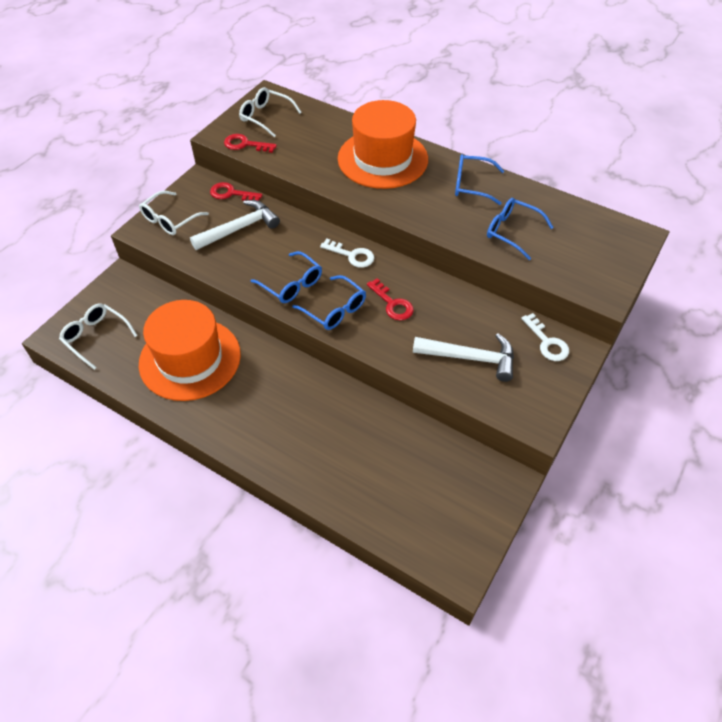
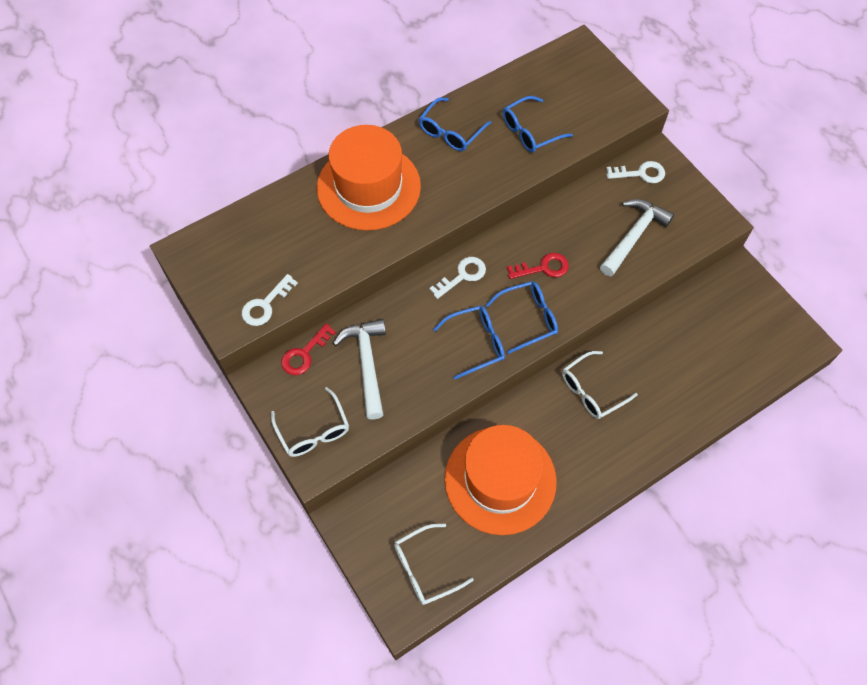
camera: 65 degrees left, 10 degrees up
(245, 144) = (265, 305): red key -> white key
(265, 117) = (226, 267): white glasses -> white glasses (591, 391)

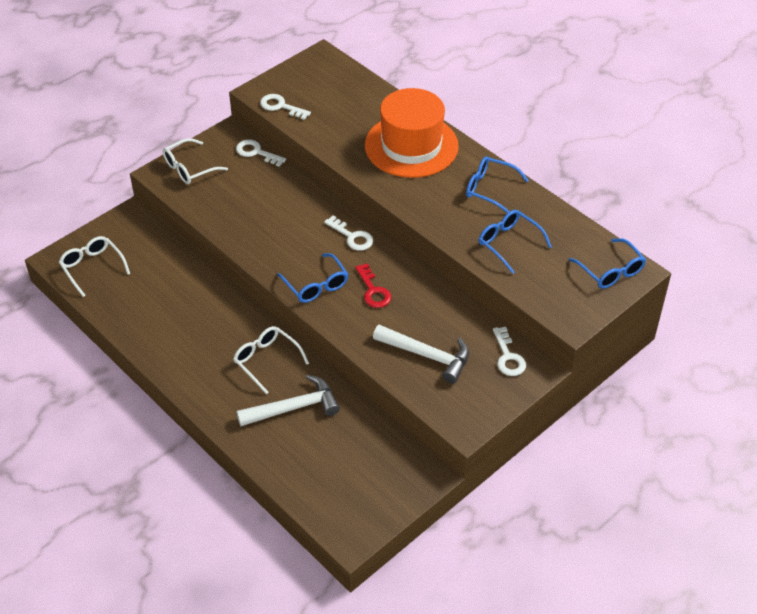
camera: 80 degrees right, 15 degrees down
(304, 354) = (256, 152): red key -> white key
(367, 364) = (252, 189): white hammer -> white hammer (293, 408)
(476, 343) = (284, 253): blue glasses -> blue glasses (611, 271)
(500, 480) = (172, 305): orange hat -> none

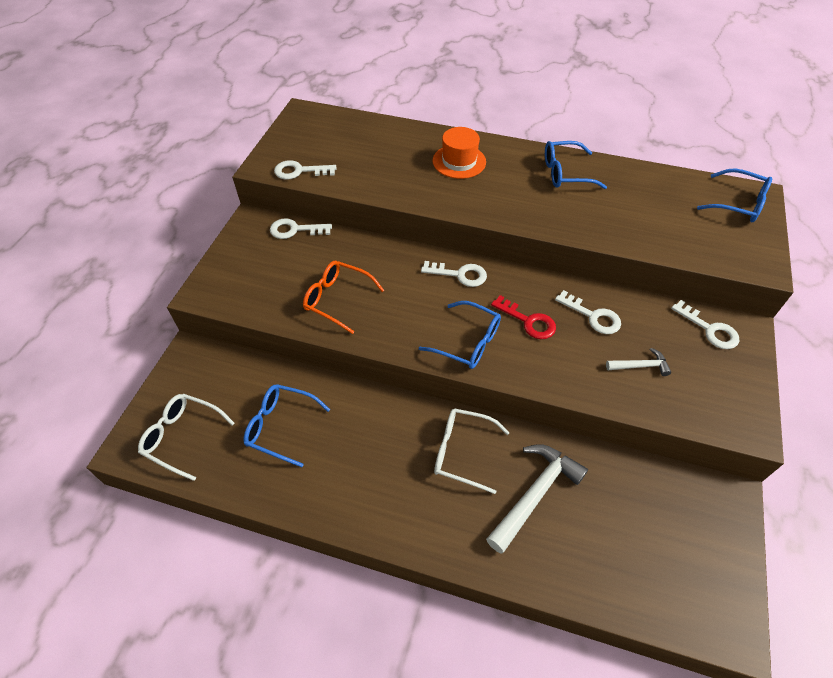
camera: 30 degrees left, 5 degrees up
(189, 168) = (234, 274): white glasses -> none
(248, 217) = (337, 299): none -> orange glasses
(411, 146) = (459, 161): orange hat -> orange hat, size x0.53
(426, 308) = (593, 316): none -> white key
(427, 355) = (640, 366): white hammer -> white hammer, size x0.52
(508, 243) = (631, 215): blue glasses -> blue glasses (280, 426)

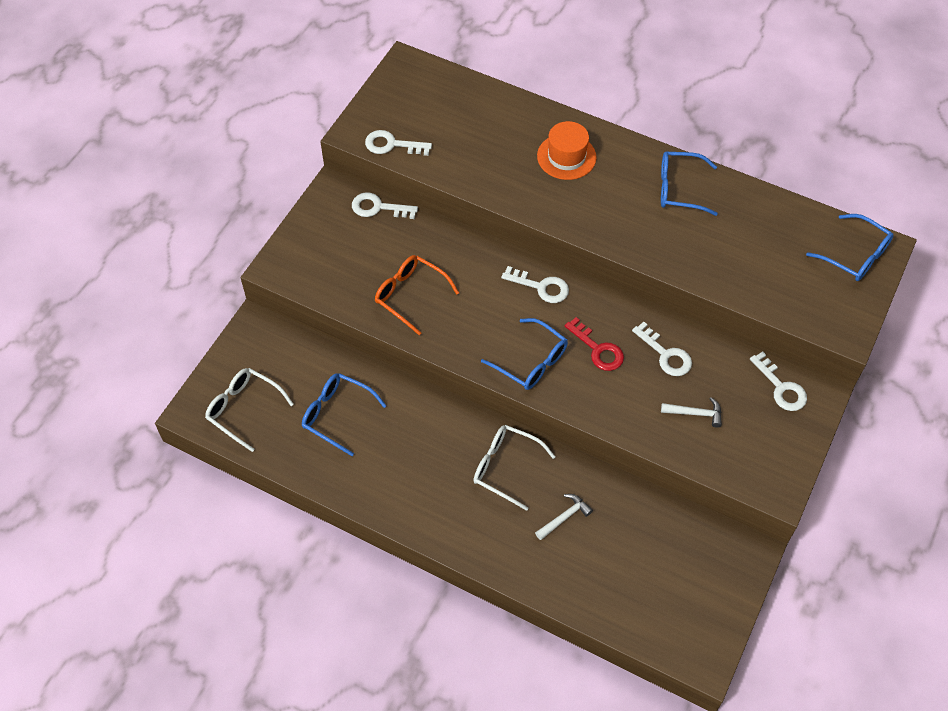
camera: 10 degrees right, 5 degrees up
(534, 494) = (564, 517): white hammer -> white hammer, size x0.52

